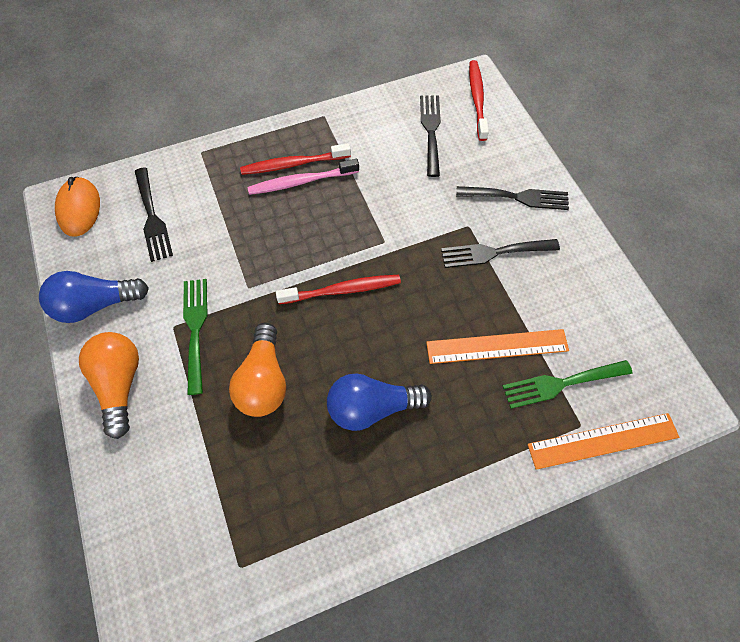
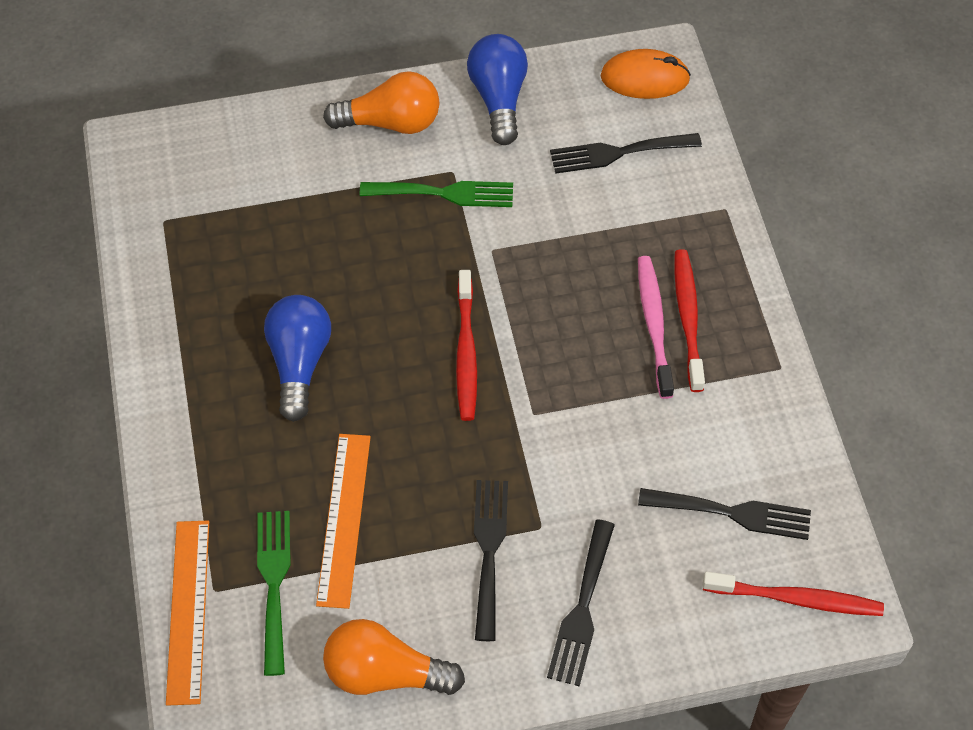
camera: 100 degrees right, 5 degrees down
(264, 381) = (361, 257): orange light bulb -> orange light bulb (385, 673)

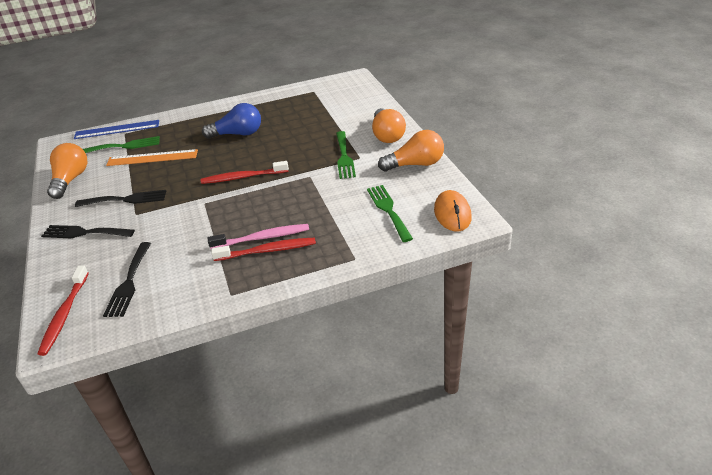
camera: 85 degrees right, 20 degrees down
(188, 610) = (117, 129): orange ruler -> blue ruler
(499, 99) = (415, 164): blue light bulb -> orange light bulb
(617, 153) = (388, 210): black fork -> green fork

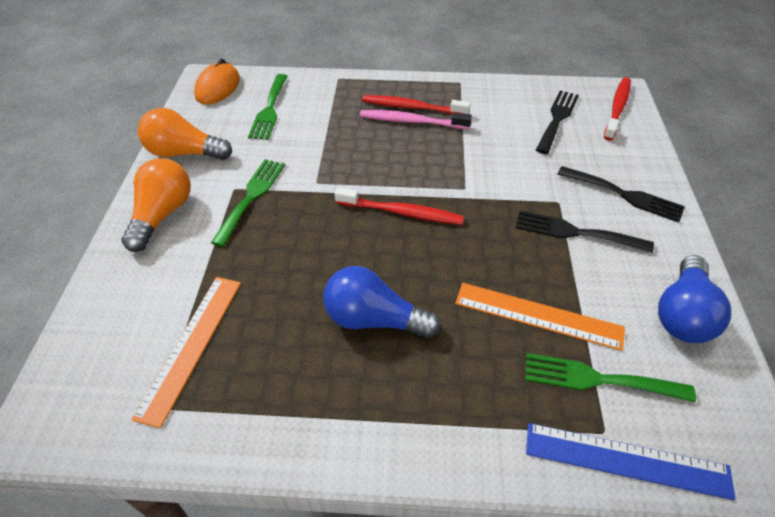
camera: 160 degrees left, 10 degrees up
(70, 180) = (683, 314): orange light bulb -> blue light bulb
(317, 105) = (191, 345): none -> orange ruler

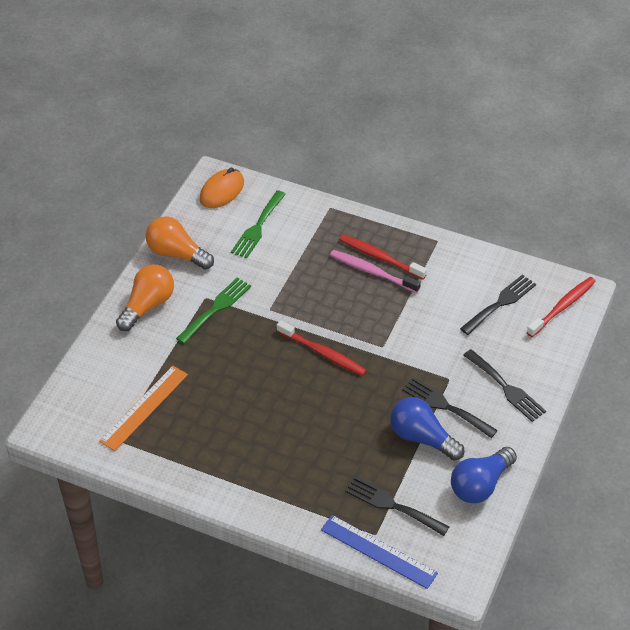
camera: 20 degrees right, 0 degrees up
(374, 319) = (267, 425): blue light bulb -> blue light bulb (422, 438)
(538, 315) = (379, 456): orange ruler -> none
(598, 379) = (392, 505): green fork -> black fork

